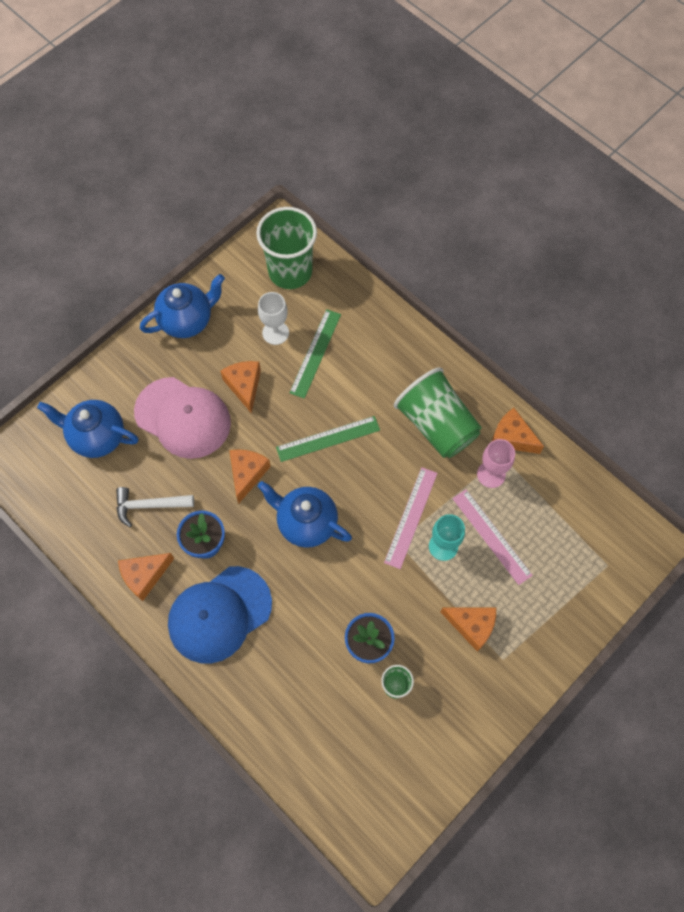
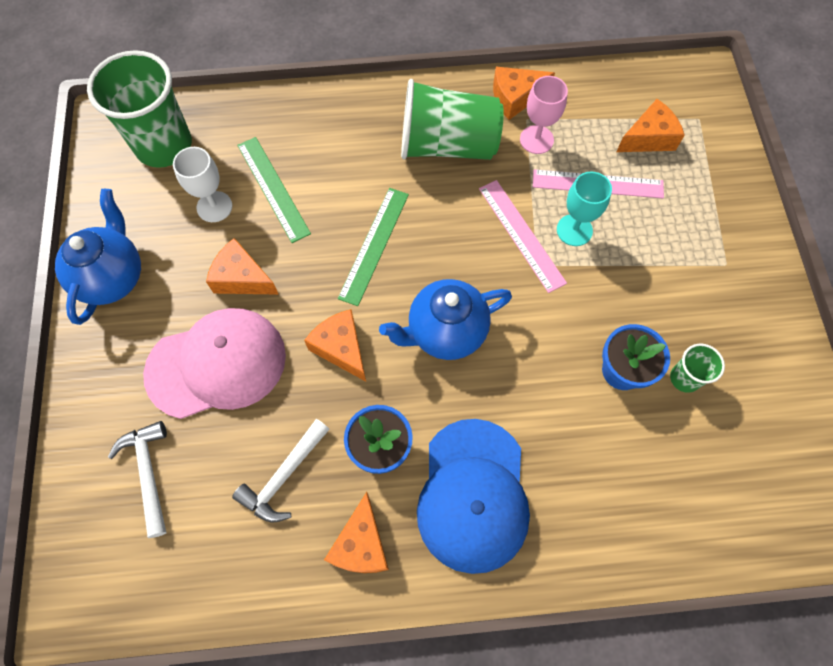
camera: 50 degrees left, 0 degrees up
(97, 437) = (149, 473): blue teapot -> white hammer
(471, 626) = (673, 265): orange cheese -> orange cheese (648, 138)

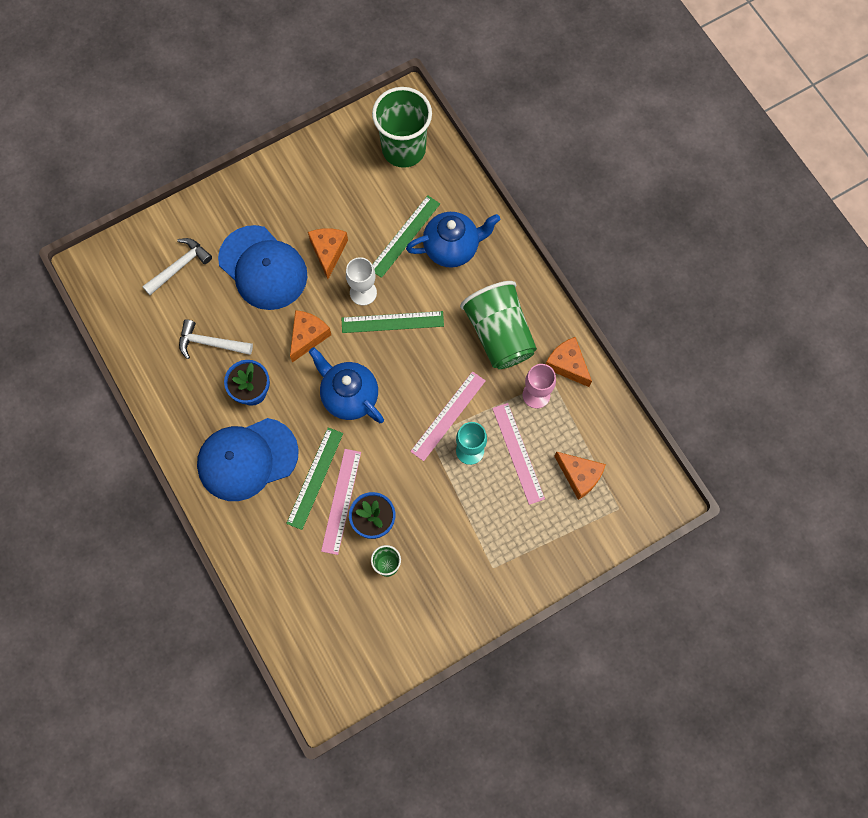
camera: 65 degrees right, 5 degrees up
(112, 277) = (292, 174): blue teapot -> blue teapot (452, 248)
(214, 207) = (372, 206): white goblet -> white goblet (363, 292)
(217, 364) = (263, 268): pink cap -> blue cap
(361, 544) = (189, 407): orange cheese -> none
(536, 417) = (315, 478): none -> green ruler
(580, 398) = (341, 501): none -> pink ruler

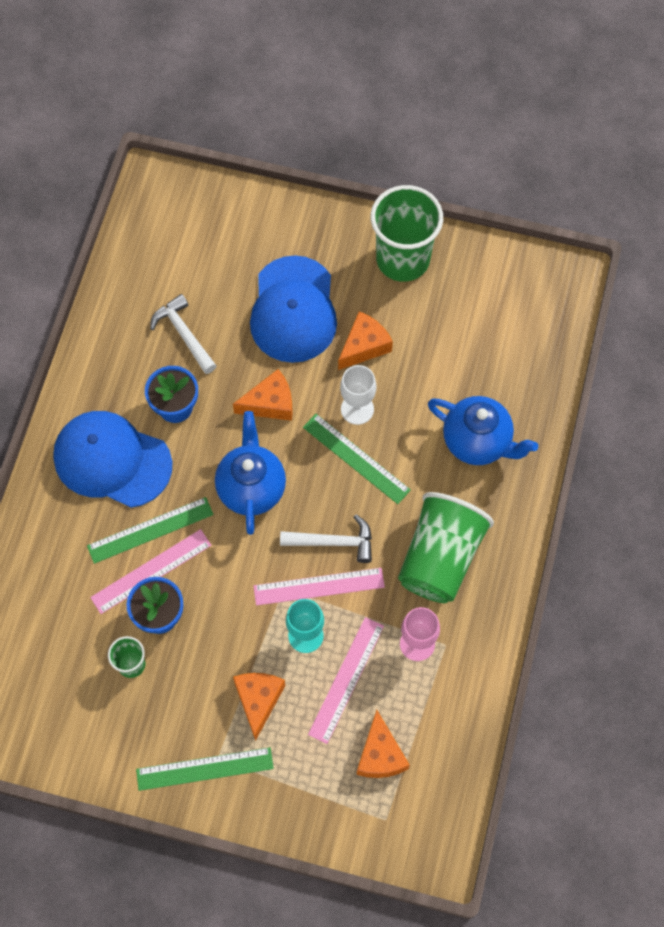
camera: 45 degrees right, 5 degrees down
(179, 267) = (225, 246): white hammer -> white hammer (333, 542)
(403, 149) = (525, 315): green cup -> green cup (403, 259)
(405, 236) = (446, 393): green ruler -> green ruler (205, 769)
(567, 365) = (474, 644): orange cheese -> orange cheese (258, 700)

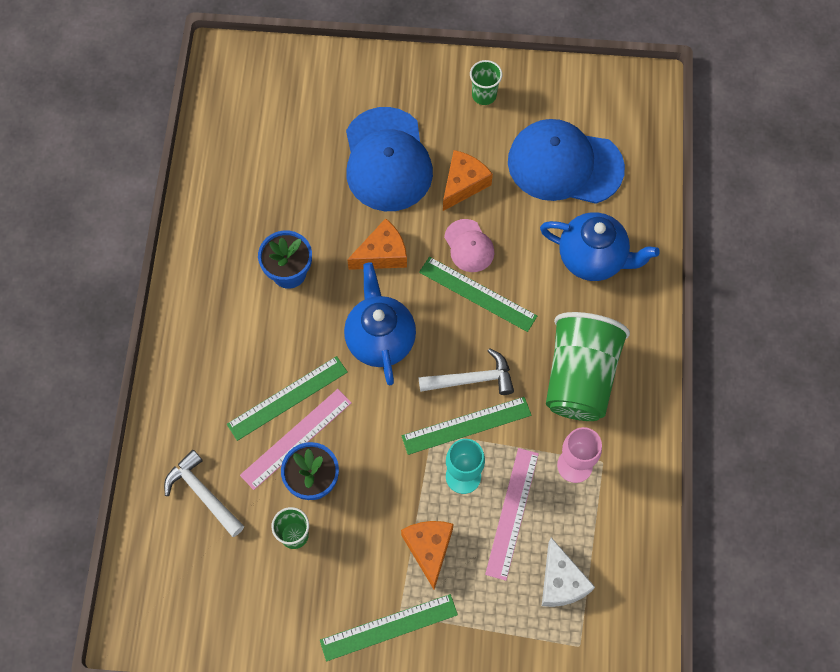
camera: 10 degrees left, 0 degrees up
(112, 460) = (236, 335): blue cap -> blue cap (564, 165)
(184, 334) = (284, 200): white hammer -> white hammer (203, 494)
(319, 586) = (466, 426): pink ruler -> green ruler
(357, 409) = (469, 246): white goblet -> pink cap
(380, 754) = (561, 582): orange cheese -> white cheese
(403, 259) = (484, 95): green cup -> green cup, size x0.47

